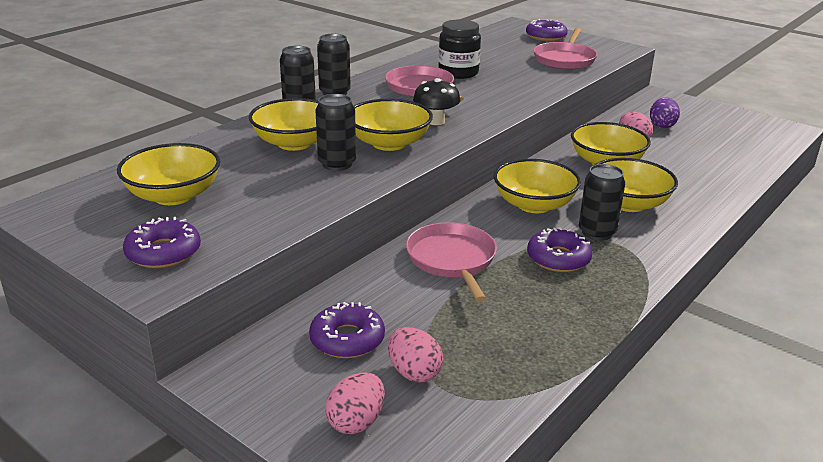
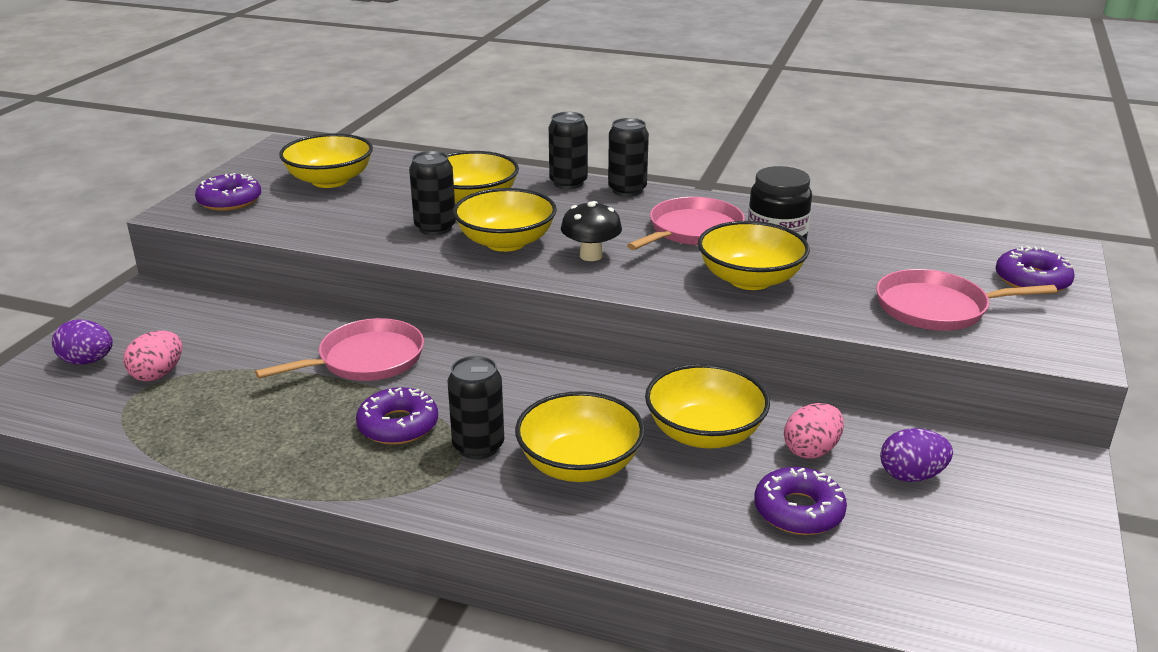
camera: 70 degrees right, 0 degrees up
(347, 339) = (205, 333): purple donut -> purple donut (798, 511)
(356, 422) = (87, 361): pink egg -> purple egg
(534, 205) = (528, 391): yellow bowl -> yellow bowl (750, 279)

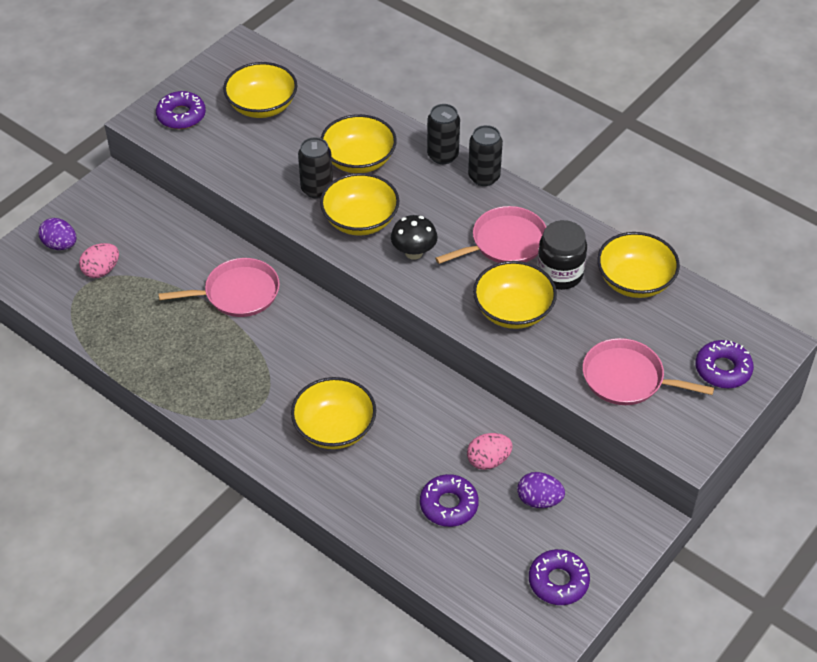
camera: 20 degrees right, 20 degrees up
(398, 425) = (236, 362): purple donut -> purple donut (558, 581)
(478, 446) = (279, 394): black can -> none
(704, 433) = (427, 425): yellow bowl -> yellow bowl (635, 281)

